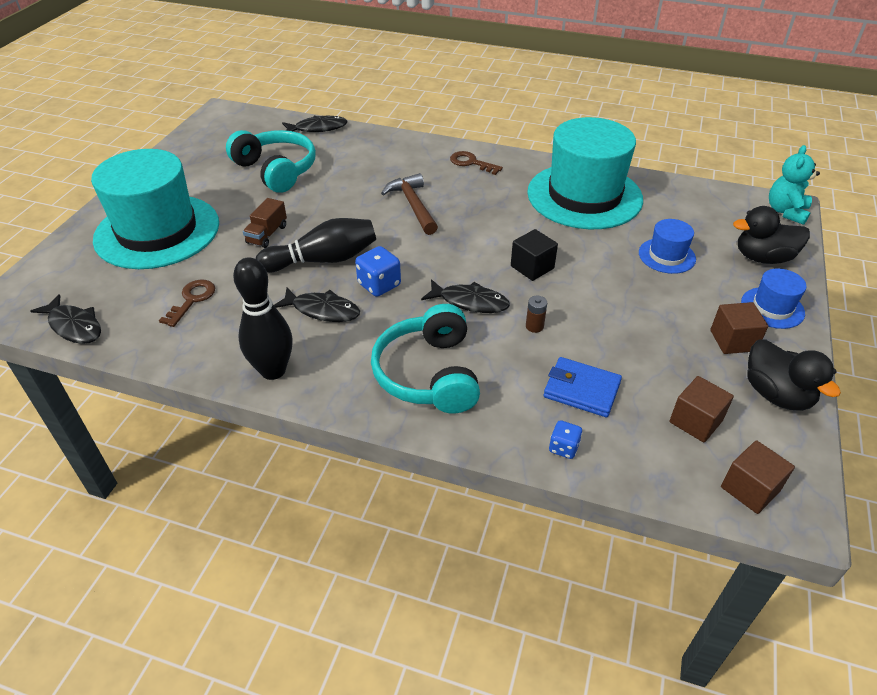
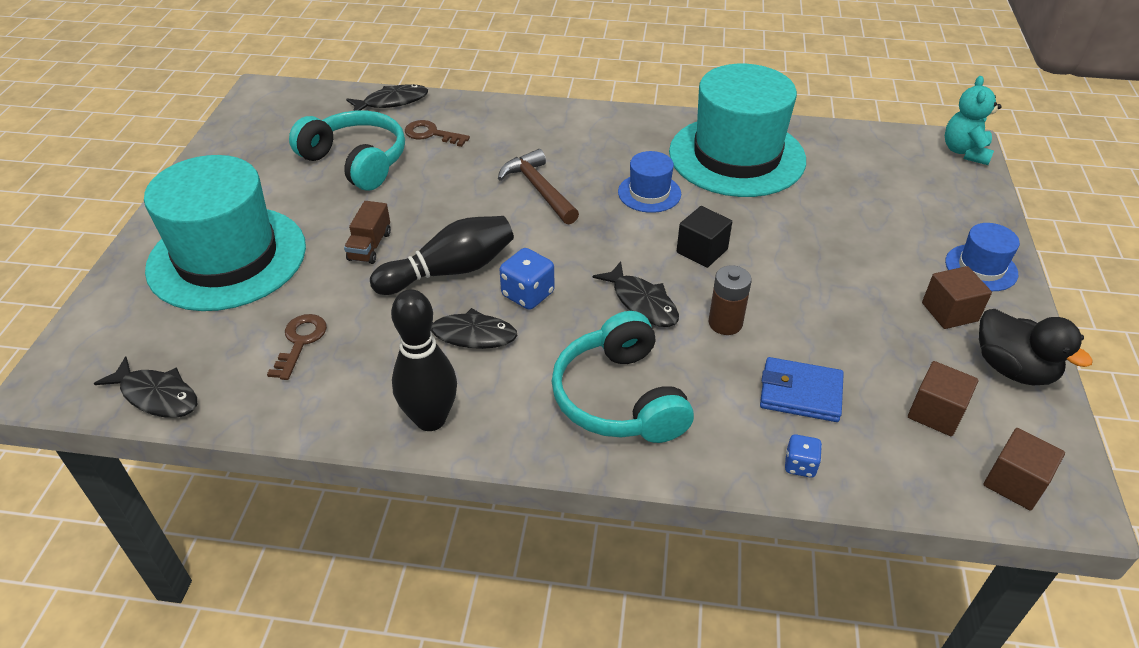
camera: 10 degrees left, 0 degrees up
(470, 302) = (642, 302): black fish -> black fish turned 45 degrees clockwise
(471, 163) = (593, 128): brown key -> brown key (431, 134)
(534, 326) = (725, 323): brown battery -> brown battery, size x1.58
(666, 256) = (849, 219): blue hat -> blue hat (649, 193)
(763, 258) = (955, 210): black duck -> none

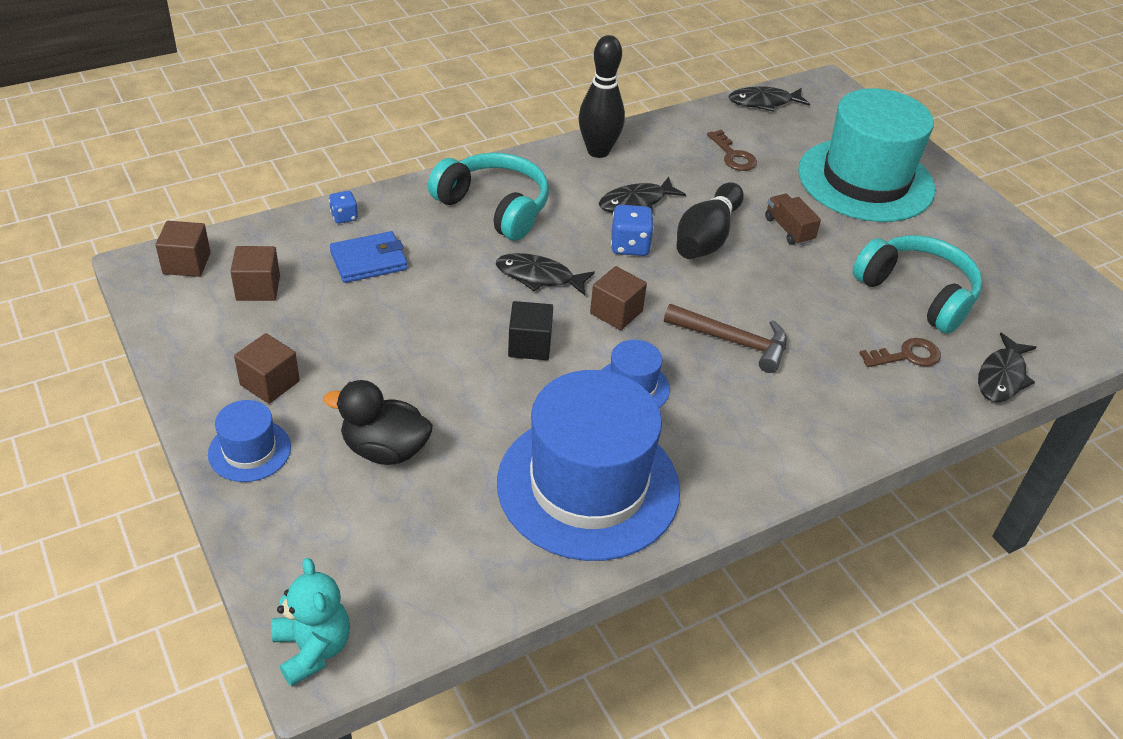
camera: 140 degrees right, 0 degrees up
(356, 161) = (917, 294): turquoise headphones -> turquoise headphones turned 135 degrees counterclockwise
(605, 245) = (616, 312): none -> brown cube
(725, 323) = (460, 288): brown battery -> none
(737, 156) = (588, 485): turquoise hat -> blue hat
(1013, 369) = (199, 350): black duck -> black duck (385, 449)

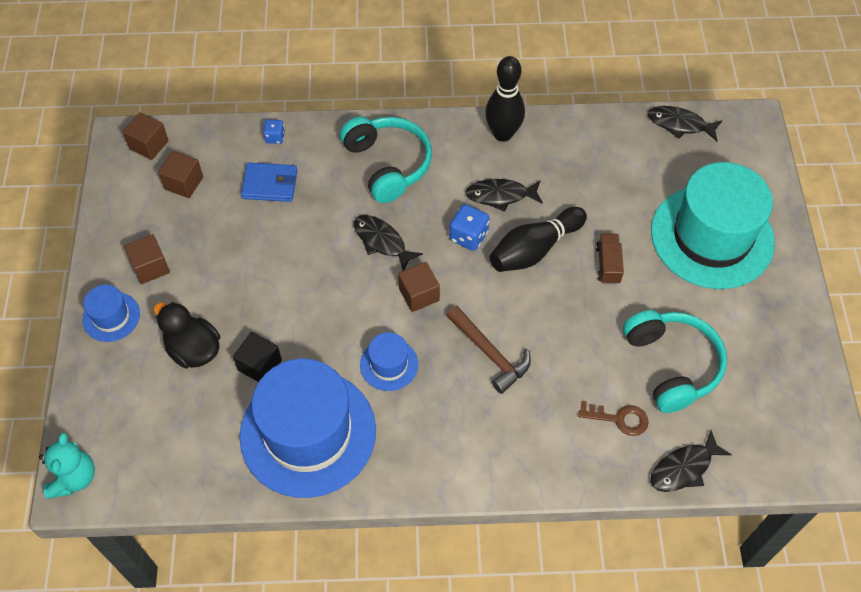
camera: 30 degrees right, 15 degrees up
(529, 345) = (338, 300): black cube -> black cube (260, 365)
(733, 155) = (613, 174): brown key -> none

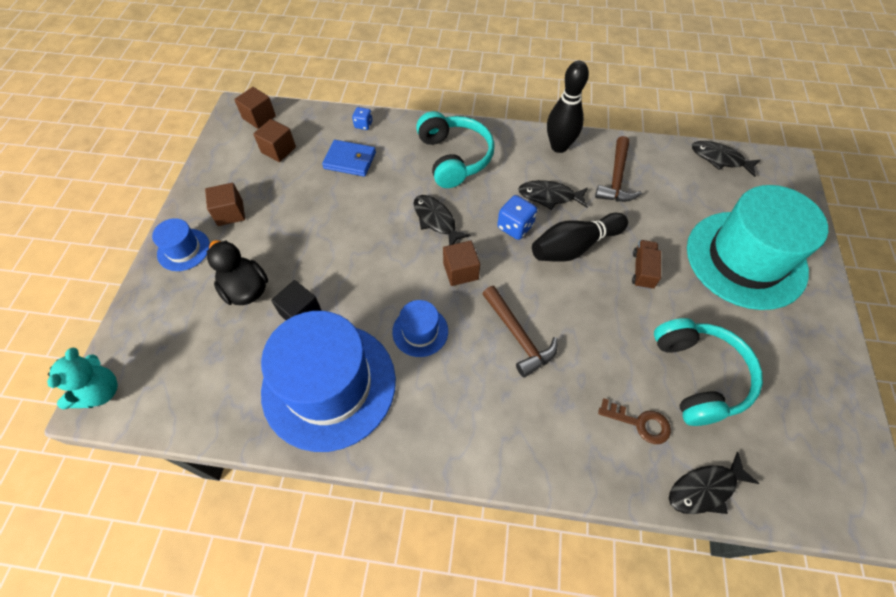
camera: 10 degrees right, 0 degrees up
(570, 164) = (616, 178): none -> brown hammer

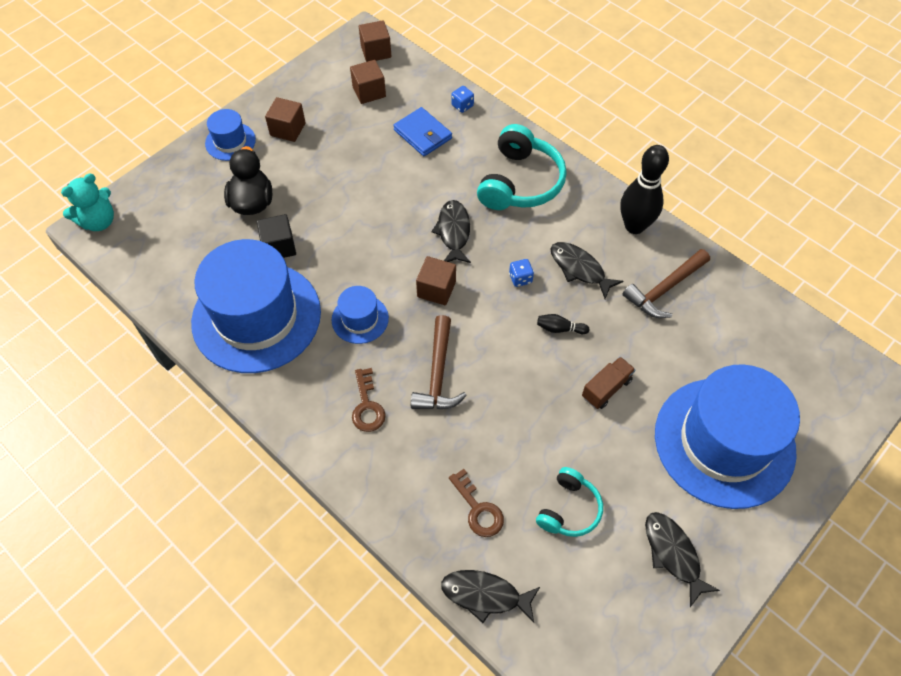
camera: 35 degrees right, 0 degrees up
(486, 399) = (367, 406): none -> brown key
(515, 227) = (520, 278): blue dice -> blue dice, size x0.62
(574, 247) = (560, 329): black bowling pin -> black bowling pin, size x0.43
(698, 376) = (569, 509): turquoise headphones -> turquoise headphones, size x0.59
(720, 159) = (800, 332): black fish -> black fish (673, 554)
(745, 259) = (724, 442): turquoise hat -> blue hat

